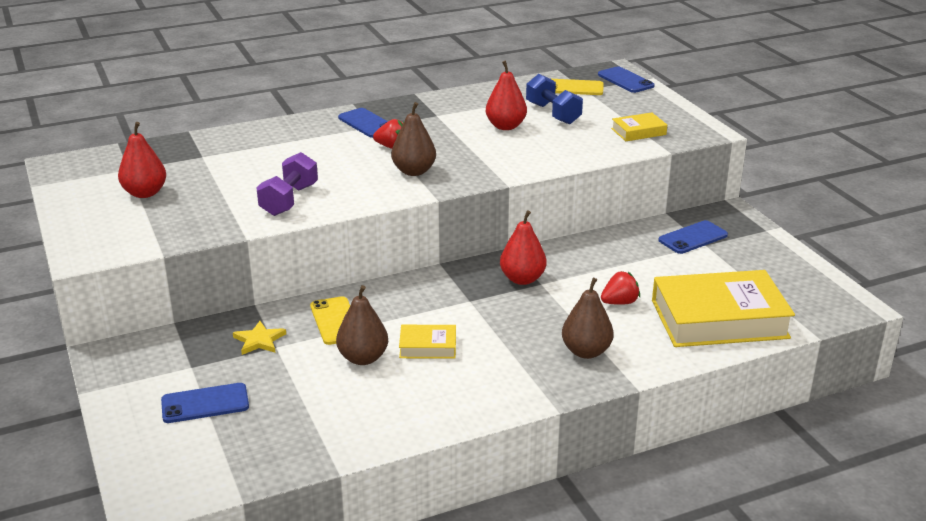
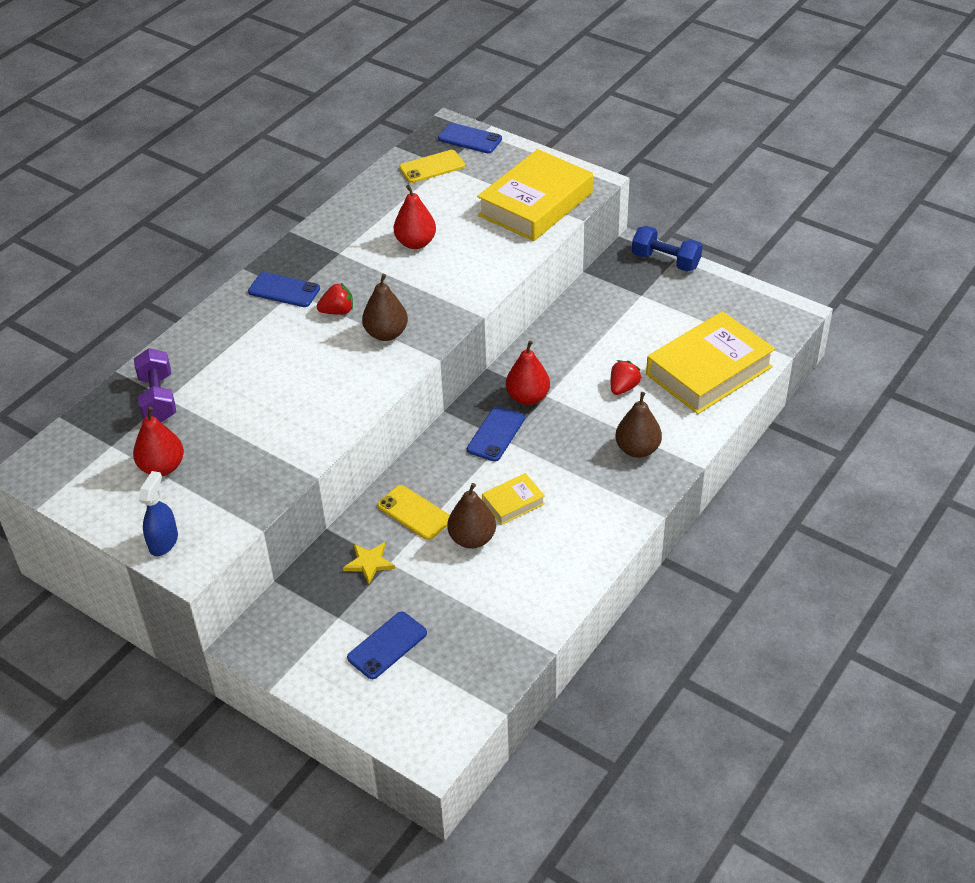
camera: 30 degrees left, 15 degrees up
(85, 236) = (163, 542): none -> blue spray bottle
(289, 200) = (308, 416): purple dumbbell -> purple dumbbell (158, 398)
(553, 113) = (443, 209): blue dumbbell -> blue dumbbell (665, 261)
(638, 132) = (535, 204): yellow book -> yellow book, size x2.19
(693, 238) = (626, 291): blue phone -> blue phone (496, 434)

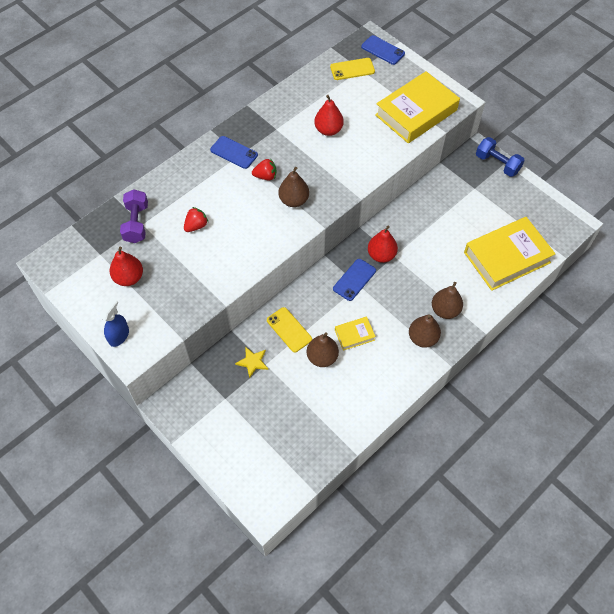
camera: 10 degrees right, 15 degrees up
(387, 645) = (252, 426): blue phone -> none
(614, 489) = (422, 338): none -> brown pear
(623, 387) = (446, 260): red strawberry -> red strawberry (196, 226)

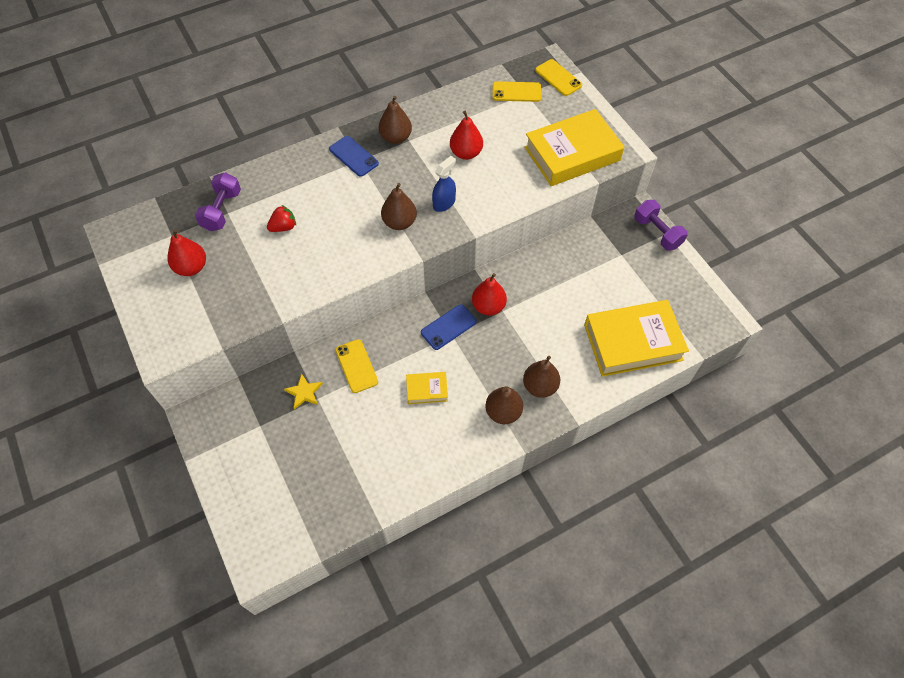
camera: 15 degrees right, 0 degrees up
(119, 336) = (157, 328): blue spray bottle -> blue spray bottle (444, 203)
(265, 176) = (378, 189): red strawberry -> none
(322, 357) = (382, 406): brown pear -> brown pear (396, 138)
(383, 50) = (558, 78): blue phone -> yellow phone
(497, 164) = (657, 232): blue dumbbell -> purple dumbbell

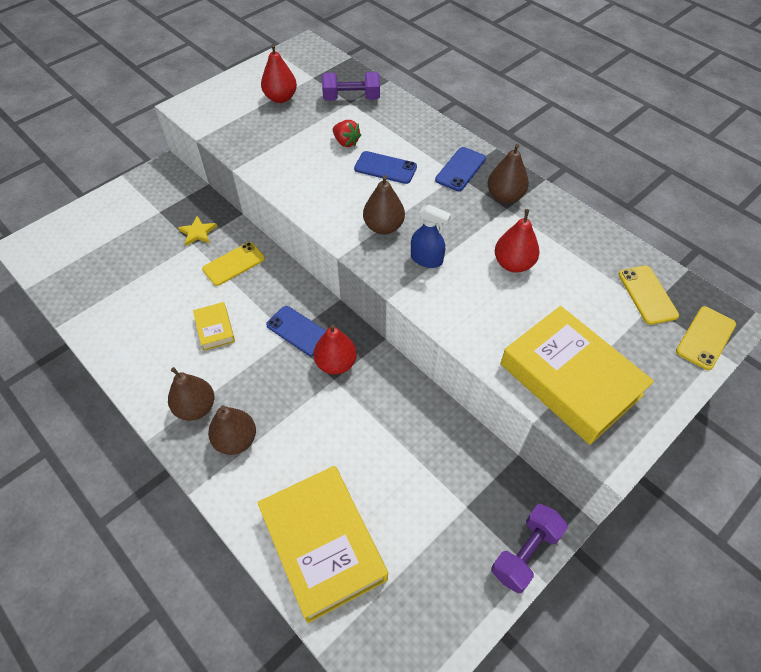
camera: 75 degrees right, 5 degrees down
(330, 206) = (385, 168): none -> blue phone

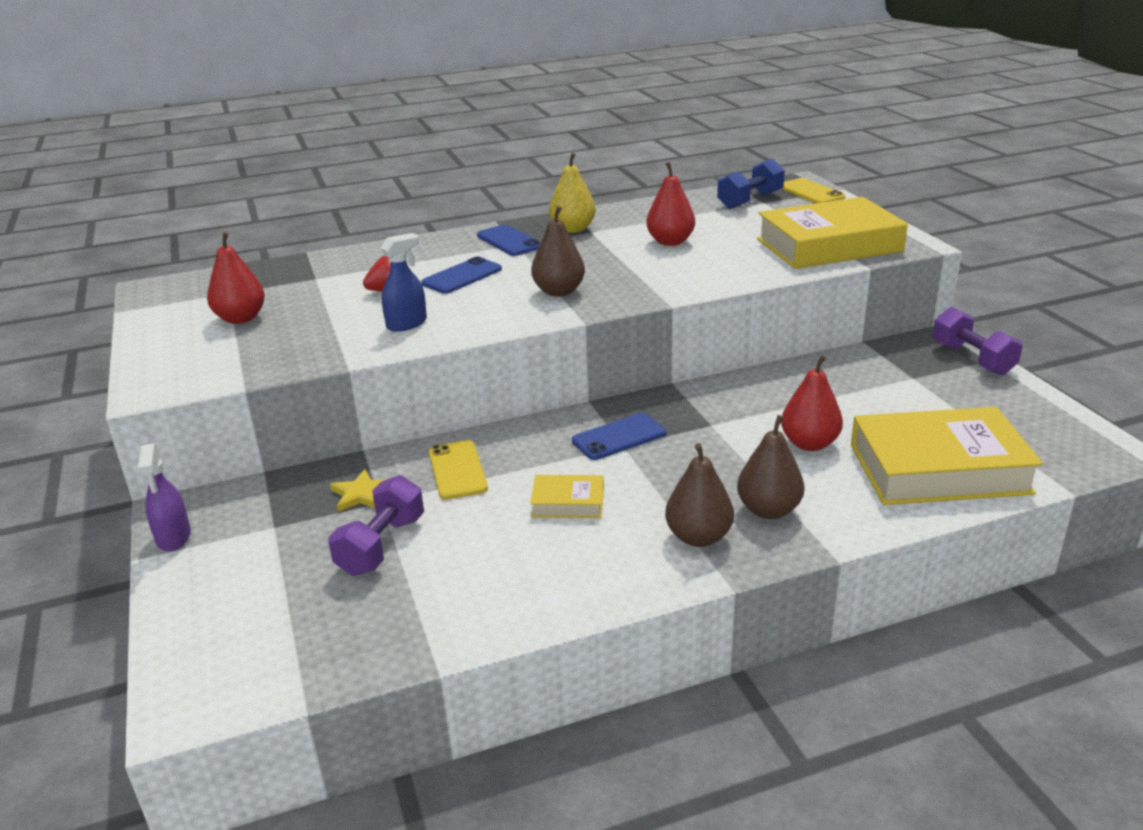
camera: 65 degrees left, 25 degrees down
(141, 180) = (174, 537): none -> purple spray bottle
(336, 363) = (688, 419): red pear -> red pear (809, 444)
(351, 98) = (308, 276): purple dumbbell -> purple dumbbell (381, 545)
(426, 259) = (629, 278): blue spray bottle -> blue spray bottle (407, 324)
(505, 196) = (573, 229): brown pear -> yellow pear
(647, 295) = (750, 201): yellow phone -> blue dumbbell

